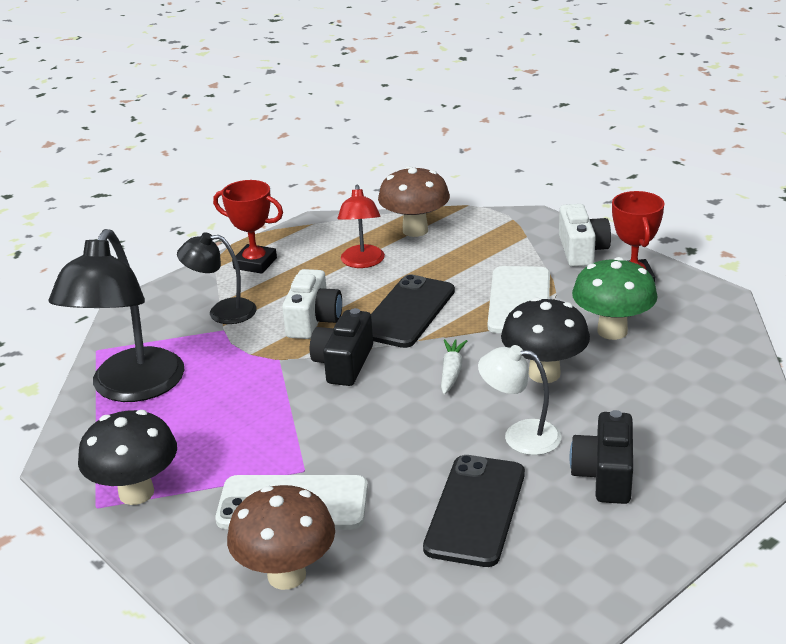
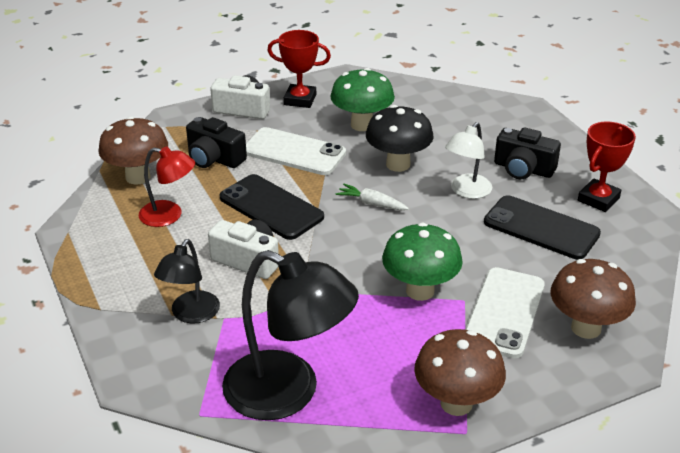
camera: 75 degrees left, 5 degrees up
(136, 493) = (456, 403): black mushroom -> brown mushroom
(255, 263) = (114, 280): red trophy -> red trophy (598, 199)
(308, 436) = (420, 291): none -> green mushroom
(344, 364) = (327, 255): black camera -> black camera (214, 158)

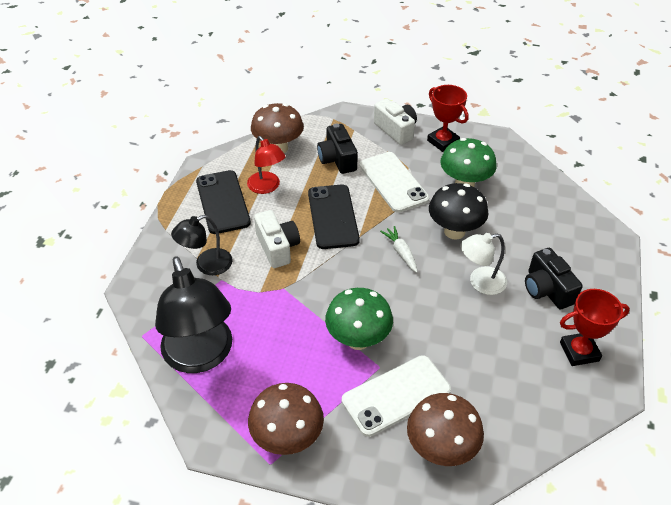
camera: 40 degrees right, 10 degrees up
(541, 228) = (502, 347): black phone -> black phone (222, 202)

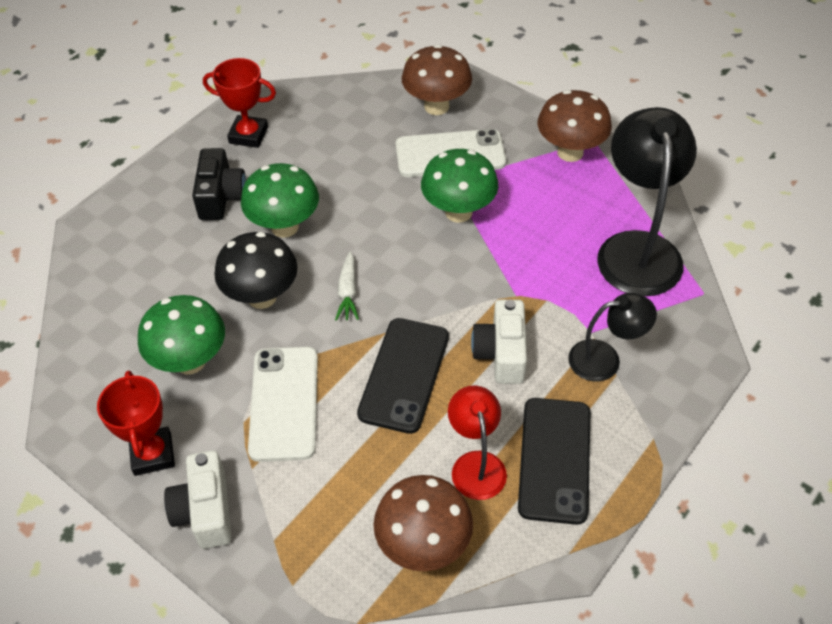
camera: 155 degrees left, 5 degrees up
(337, 159) = (339, 481): black camera -> none
(480, 282) = (285, 227): white lamp -> green mushroom

